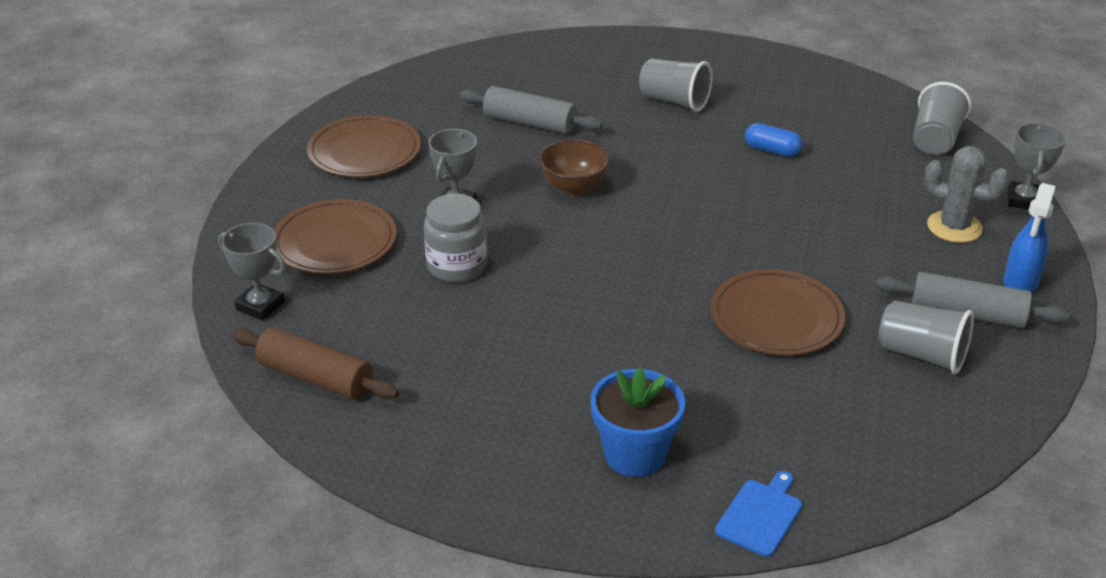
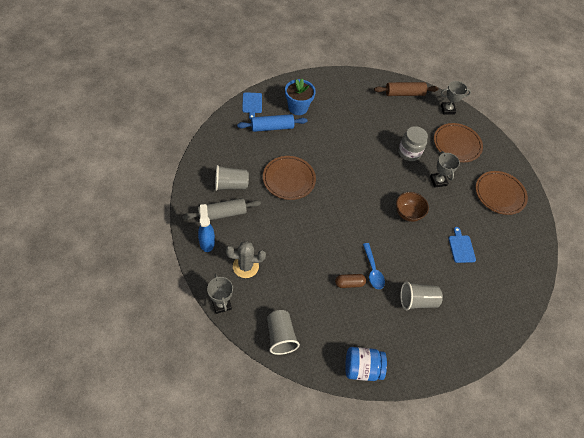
camera: 140 degrees right, 20 degrees up
(530, 123) = (461, 247): grey rolling pin -> blue cutting board
(716, 149) = (373, 270): none -> blue spoon
(742, 433) = (272, 127): none -> blue rolling pin
(772, 150) = (349, 283): blue capsule -> brown capsule
(825, 79) = (362, 368): none -> blue jar

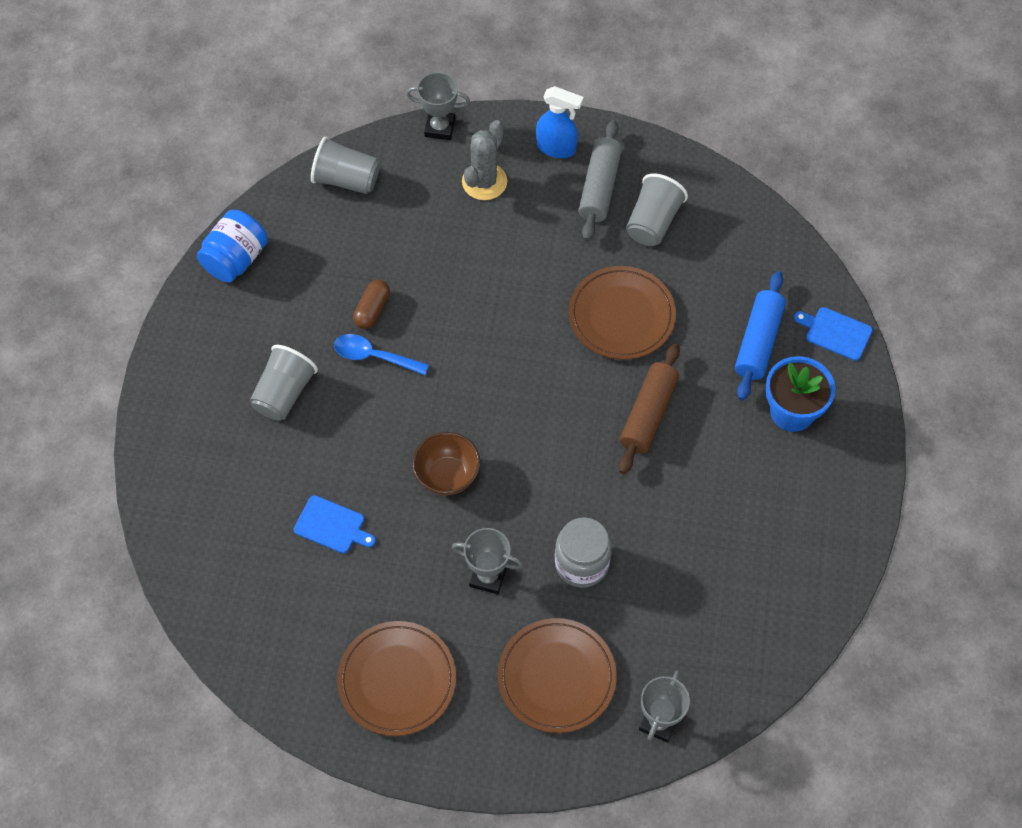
camera: 125 degrees right, 5 degrees up
(404, 93) = (745, 653): brown rolling pin -> brown rolling pin (648, 414)

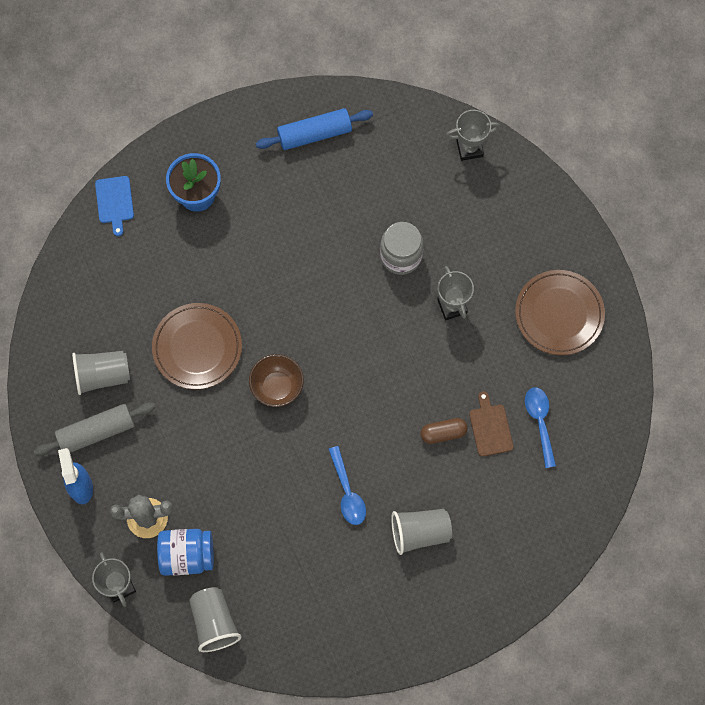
camera: 125 degrees left, 10 degrees up
(236, 259) = (339, 652): blue jar -> blue jar (187, 555)
(299, 577) = (540, 422): none -> blue spoon
(332, 525) = (490, 428): blue cutting board -> brown cutting board
(372, 310) = (312, 520): brown capsule -> brown capsule (443, 433)
(447, 476) = (401, 379): brown bowl -> brown bowl (277, 387)
(556, 677) = (486, 223): brown plate -> none
(648, 414) = (263, 282): brown rolling pin -> none
(758, 342) = (156, 246): blue rolling pin -> blue rolling pin (314, 134)

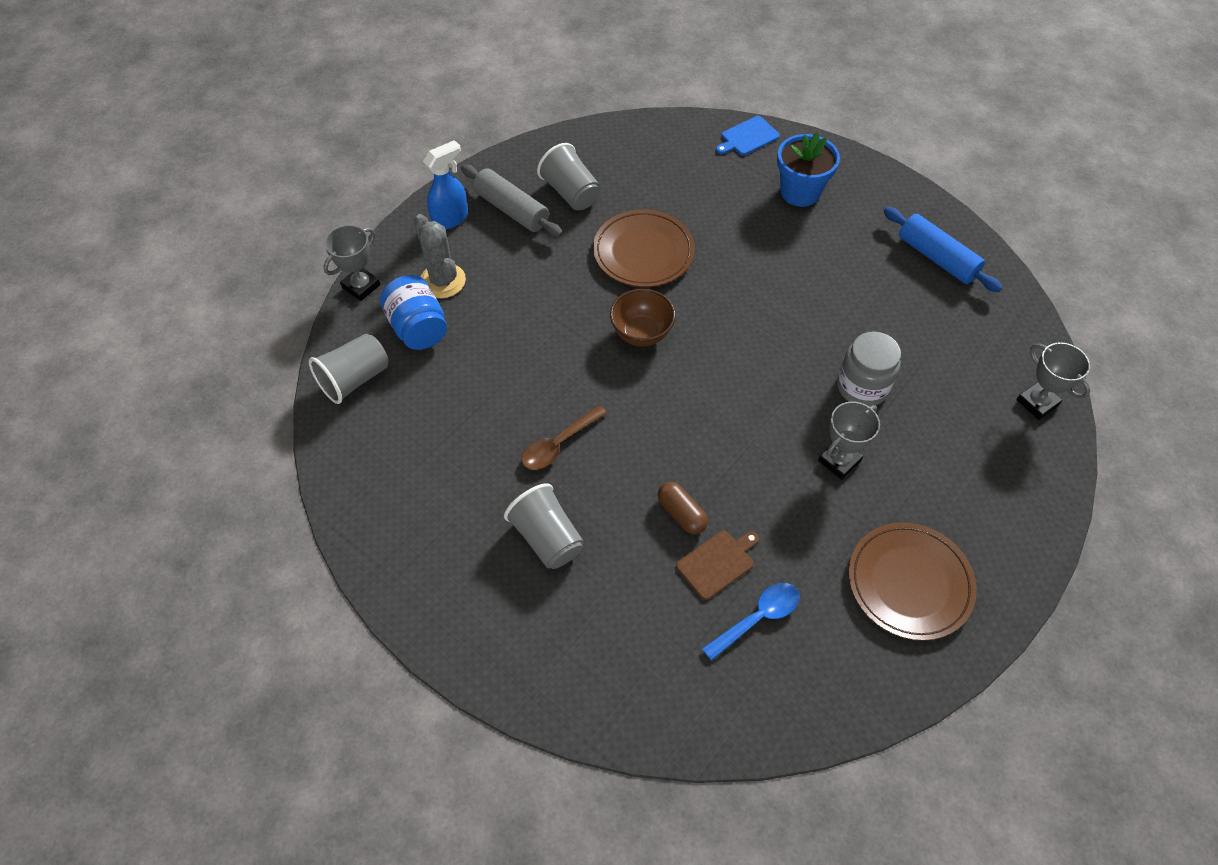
camera: 65 degrees right, 15 degrees down
(347, 492) = (558, 444): blue spoon -> brown spoon

